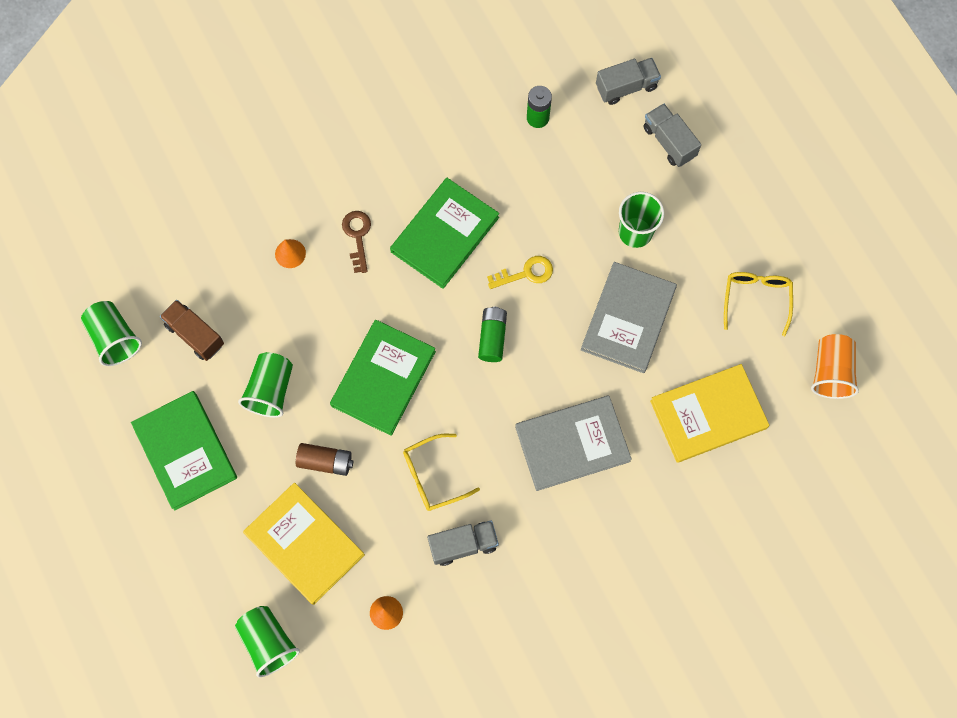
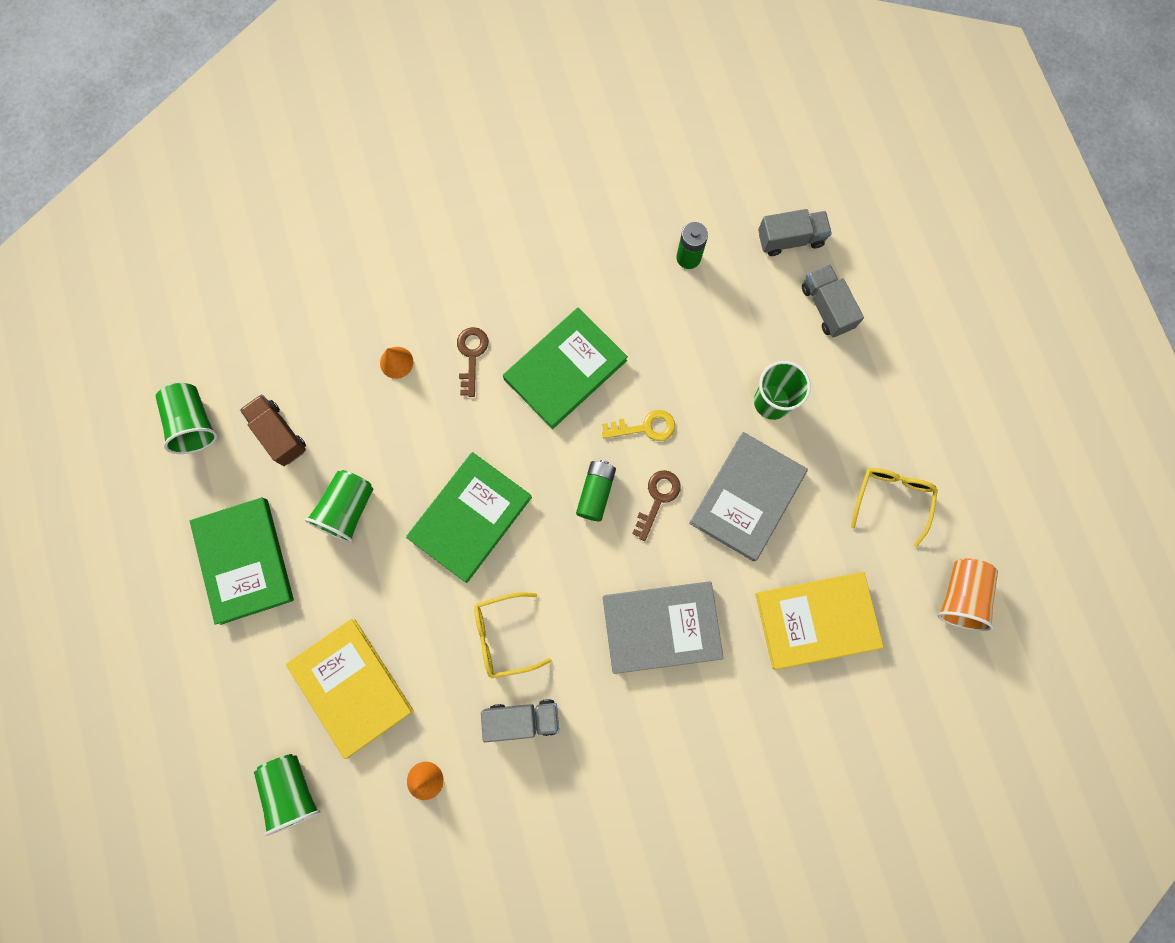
camera: 10 degrees right, 5 degrees up
(325, 462) = (391, 599): brown battery -> none
(548, 333) = (657, 499): none -> brown key

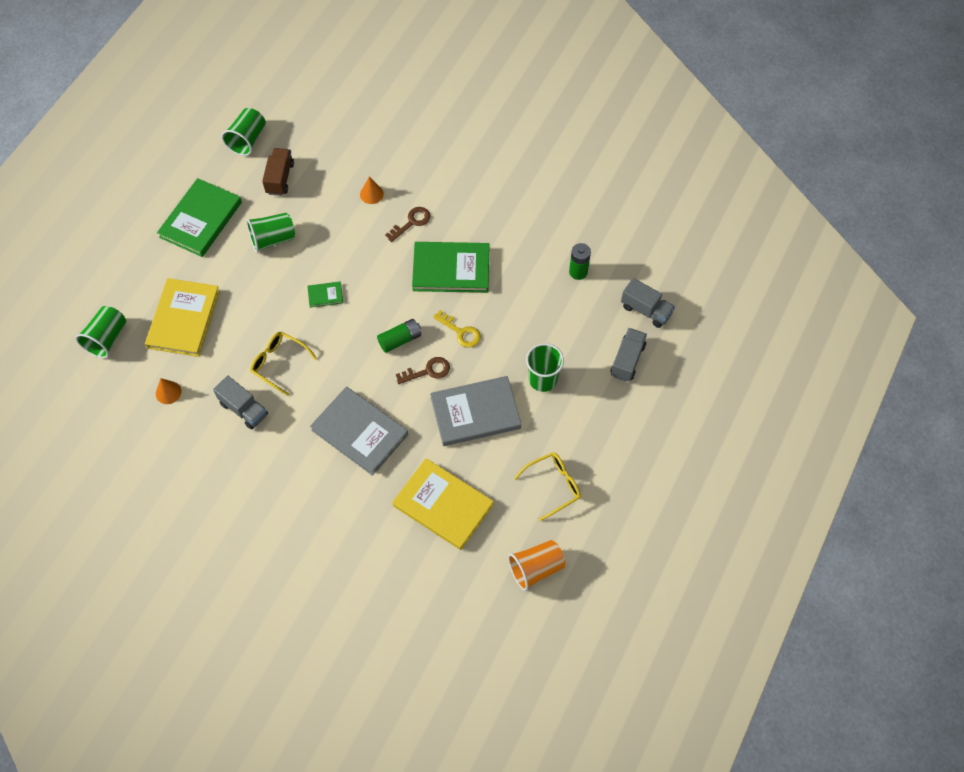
camera: 45 degrees right, 15 degrees down
(470, 518) = (325, 295): green book -> green book, size x0.44

